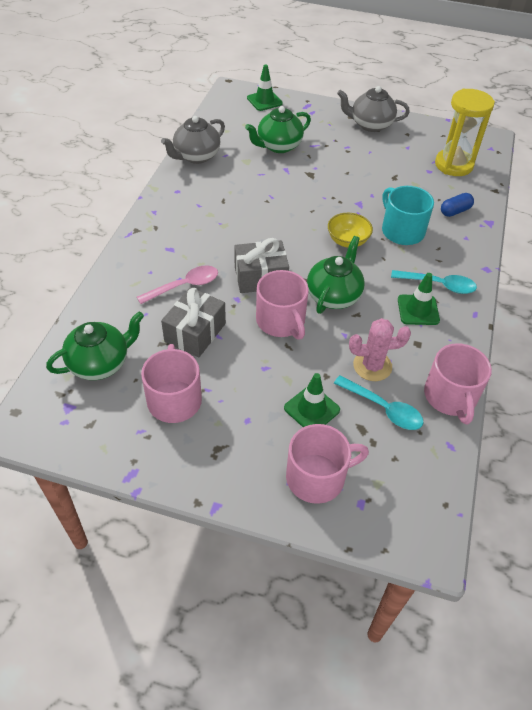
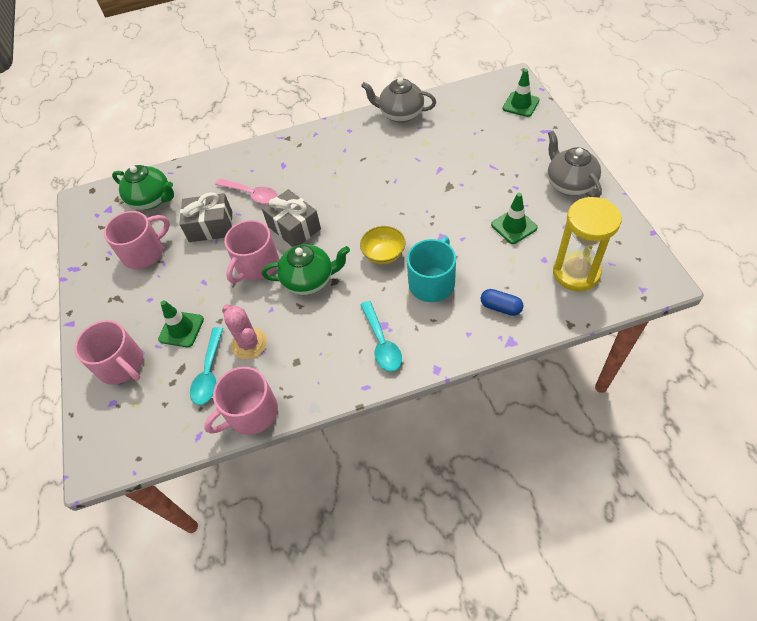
camera: 65 degrees right, 5 degrees up
(278, 146) = (466, 147): green teapot -> none
(418, 310) = (337, 343): green traffic cone -> green traffic cone (514, 226)

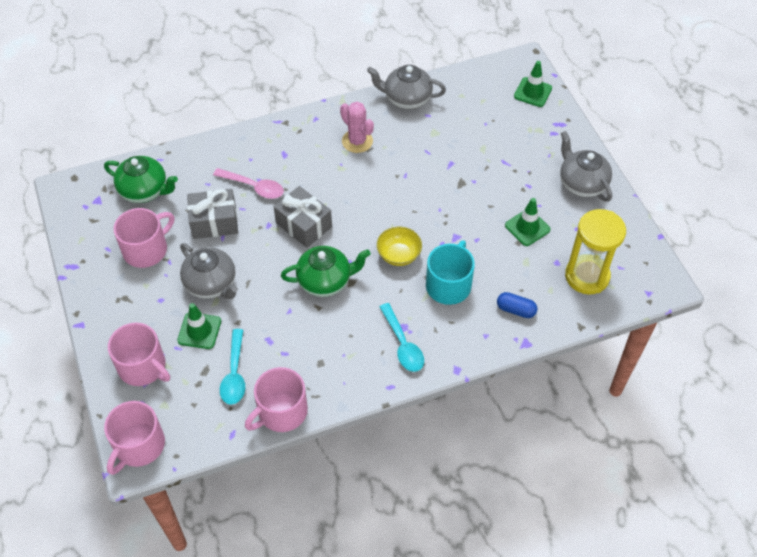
camera: 10 degrees left, 0 degrees up
(199, 284) = (211, 284): none -> grey teapot
(249, 344) = (271, 345): pink cactus -> pink cactus (357, 141)
(256, 265) = (269, 264): pink mug -> pink mug (139, 445)

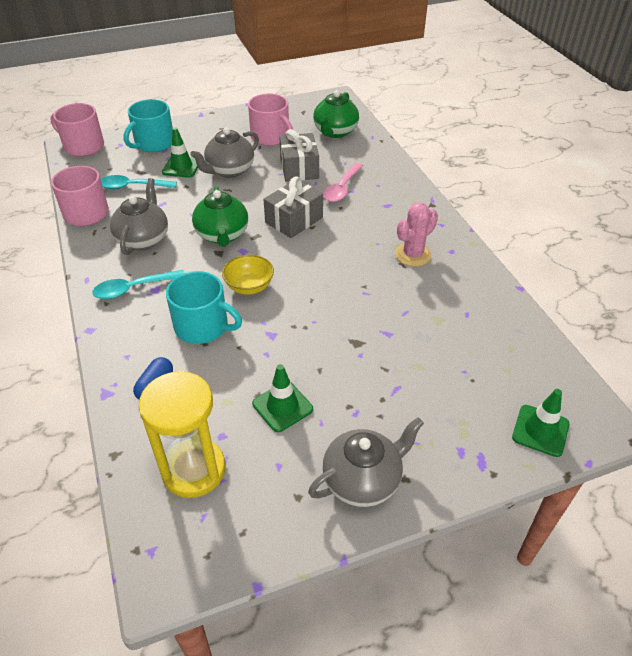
camera: 90 degrees right, 10 degrees down
(143, 366) = (154, 143): pink mug -> turquoise mug
(406, 99) = (490, 295): grey teapot -> grey teapot (143, 239)

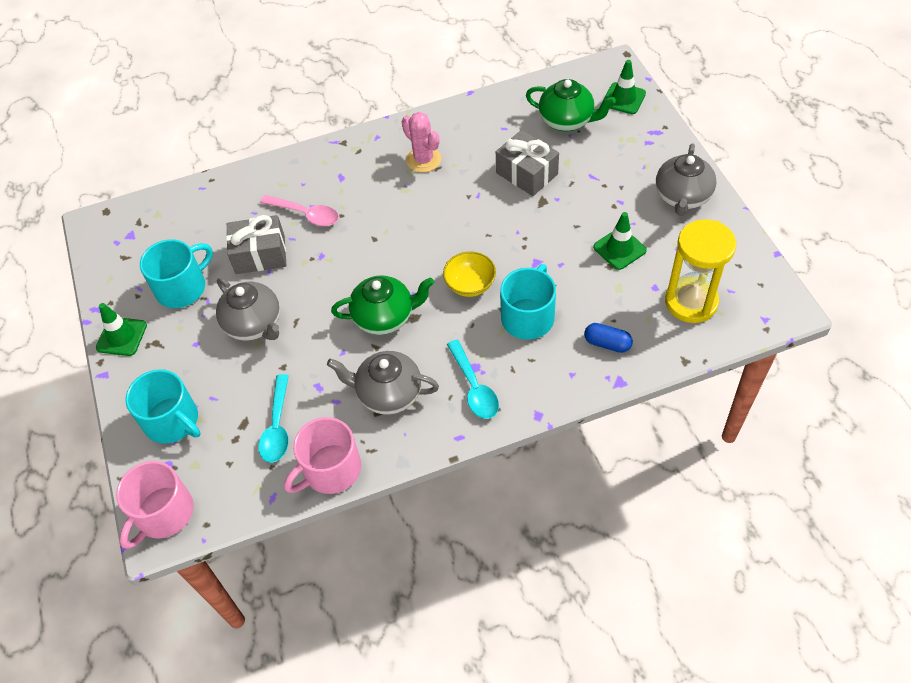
camera: 85 degrees left, 10 degrees up
(181, 167) = (238, 378): green traffic cone -> green traffic cone (121, 336)
(271, 137) = (182, 287): pink mug -> turquoise mug
(294, 220) = (361, 254): grey gift -> grey gift (526, 173)
(335, 132) = (183, 223): green teapot -> green teapot (567, 121)
(363, 480) = (682, 197): grey teapot -> grey teapot turned 135 degrees counterclockwise

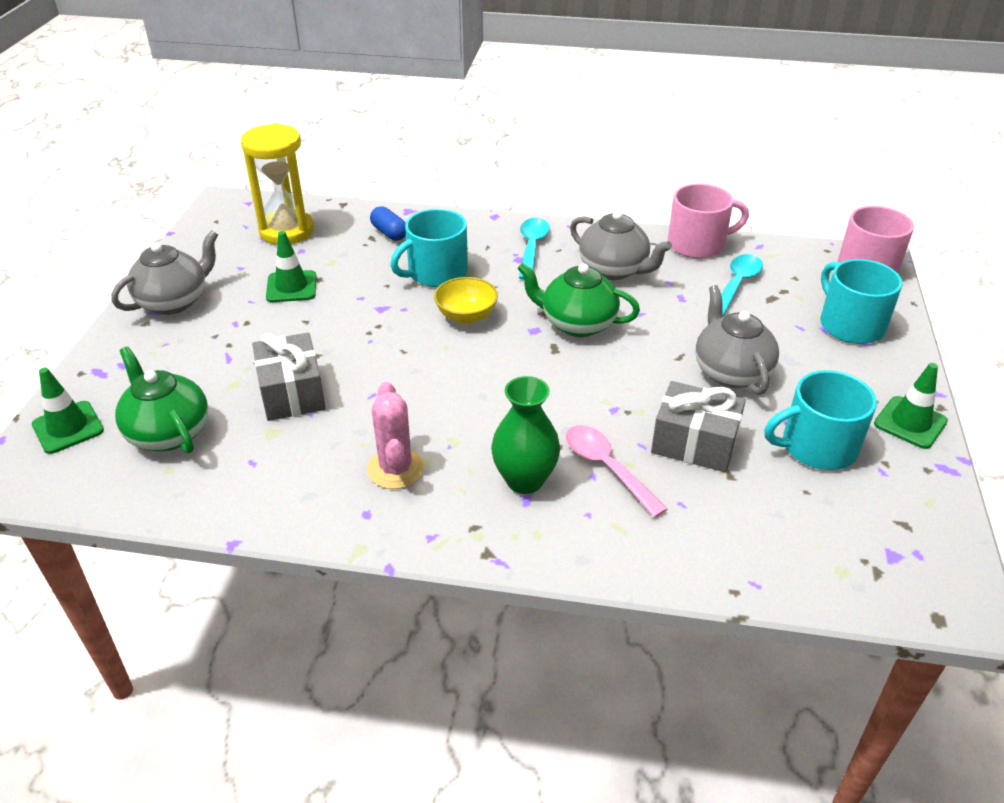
camera: 155 degrees left, 15 degrees down
(348, 186) = (524, 480): none -> green vase

